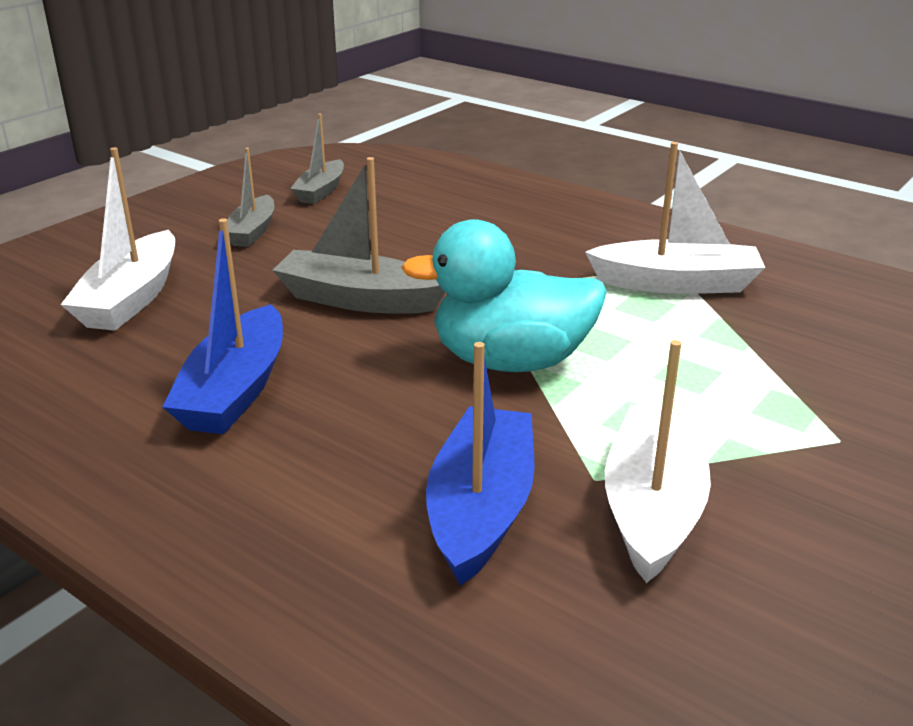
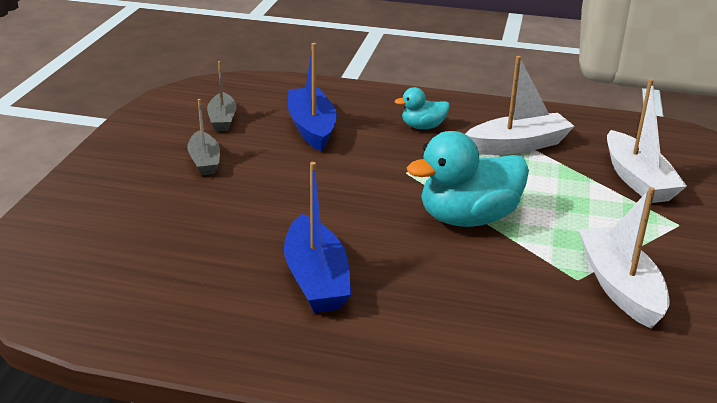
camera: 25 degrees left, 0 degrees up
(131, 298) = (170, 231): white boat -> white boat (637, 180)
(359, 300) = (333, 197): grey boat -> none
(481, 509) = (534, 313): blue boat -> blue boat (311, 128)
(562, 239) = (423, 127): none -> turquoise duck

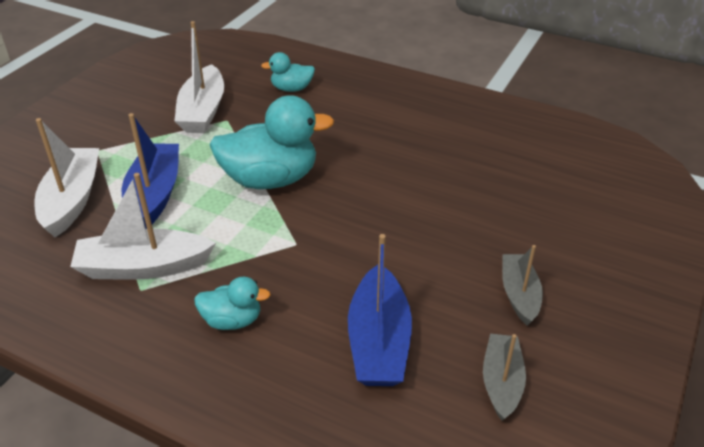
camera: 165 degrees left, 10 degrees up
(316, 279) = (420, 144): blue boat -> blue boat (154, 195)
(533, 341) = (291, 89): none -> turquoise duck

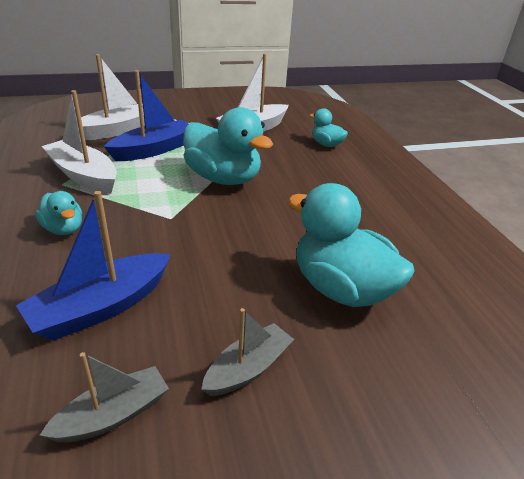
camera: 45 degrees right, 5 degrees down
(486, 205) = (341, 288): none -> turquoise duck

